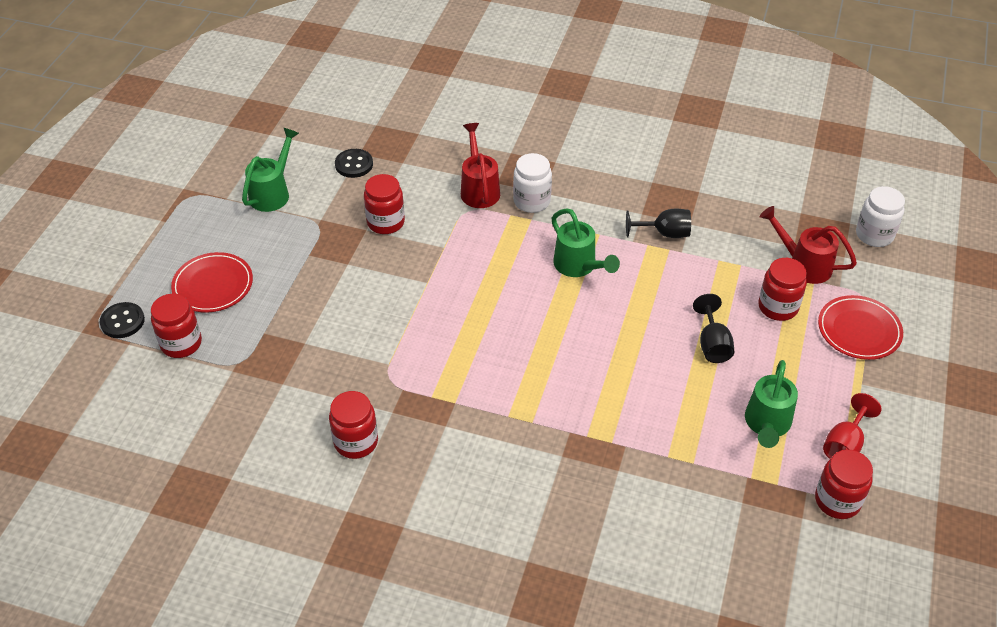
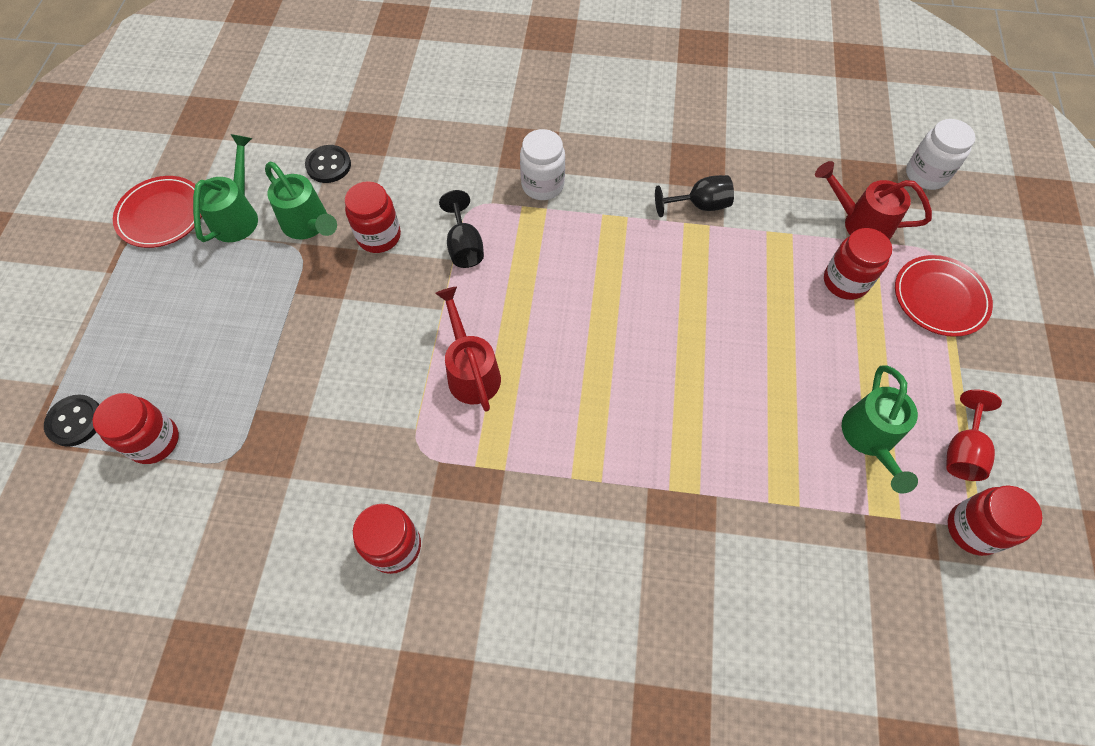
camera: 10 degrees left, 15 degrees up
(213, 285) = (183, 352): red plate -> red plate (162, 214)
(479, 189) = (479, 177): red watering can -> red watering can (471, 371)
(578, 266) = (612, 262): green watering can -> green watering can (308, 225)
(712, 344) = (784, 341): black goblet -> black goblet (464, 246)

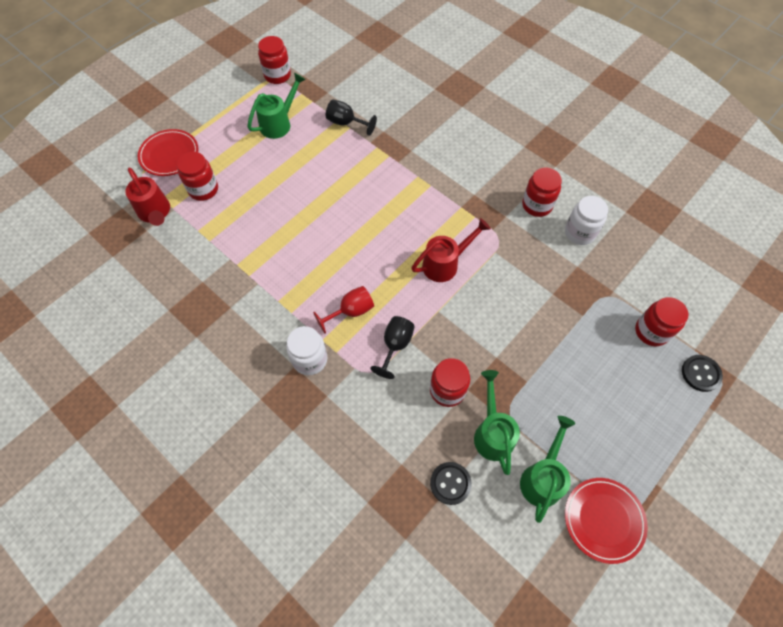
camera: 145 degrees left, 0 degrees up
(238, 216) = (542, 478): green watering can -> green watering can turned 150 degrees clockwise
(471, 371) = (445, 264): red watering can -> red watering can turned 135 degrees counterclockwise
(699, 205) = (228, 280): black goblet -> black goblet (346, 123)
(926, 175) = (83, 215): white jar -> white jar (579, 233)
(962, 450) = (246, 98): red goblet -> red goblet (351, 311)

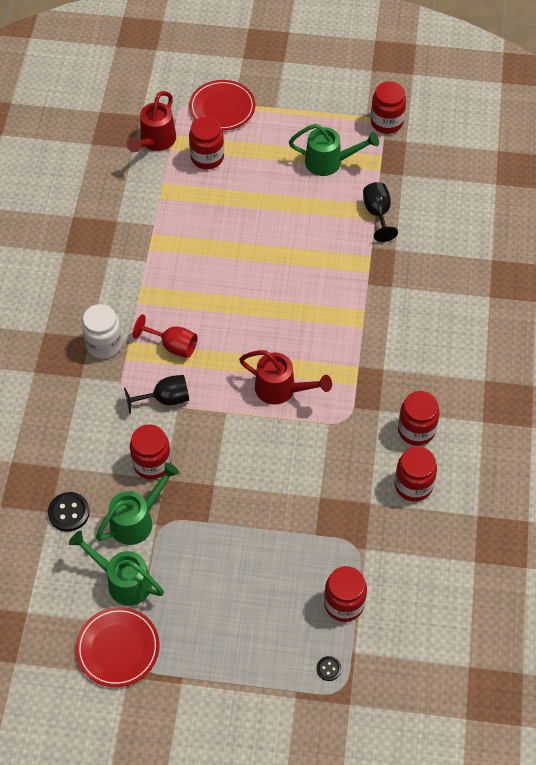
camera: 55 degrees right, 5 degrees down
(542, 478) = (123, 581): green watering can -> green watering can turned 135 degrees counterclockwise
(579, 233) = (413, 485): white jar -> red jar
(700, 373) = (328, 669): black button -> black button, size x0.57

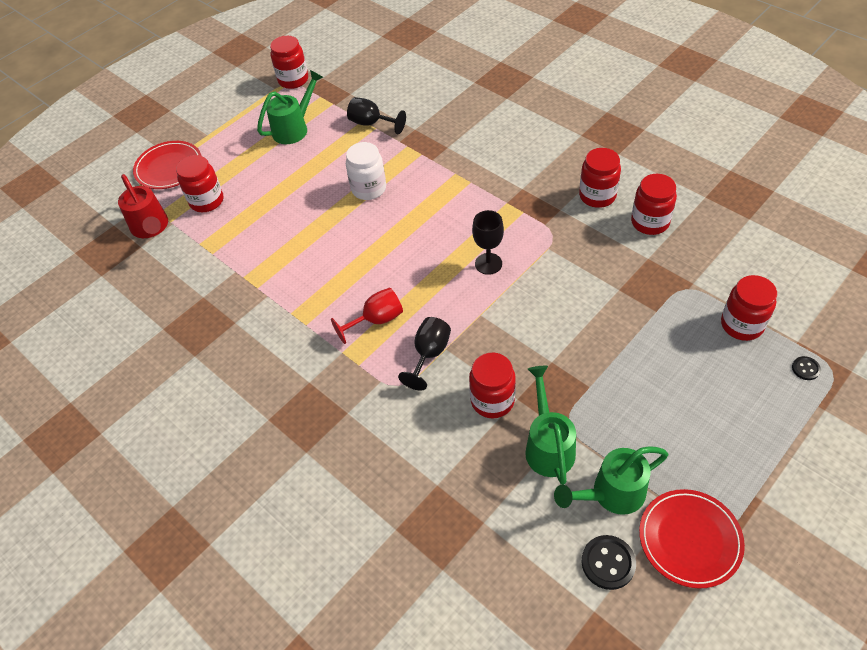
camera: 50 degrees left, 5 degrees down
(69, 512) = (497, 504): black button -> black button (608, 563)
(104, 344) = (327, 374): white jar -> white jar (369, 189)
(281, 389) = (488, 264): red watering can -> black goblet

